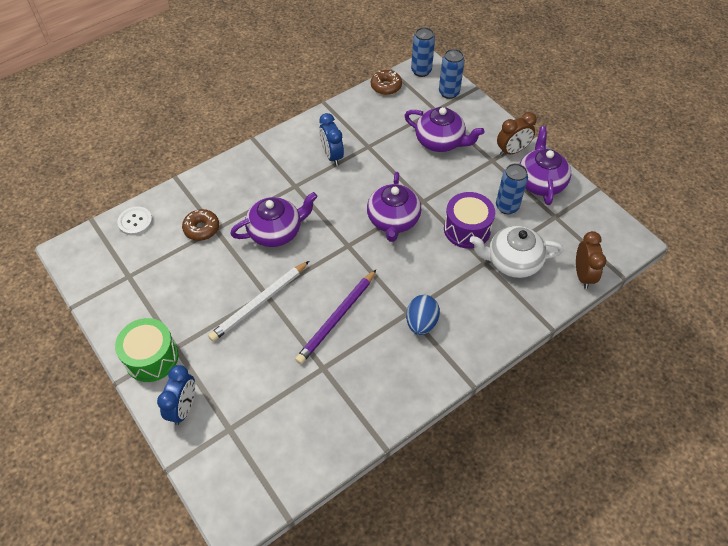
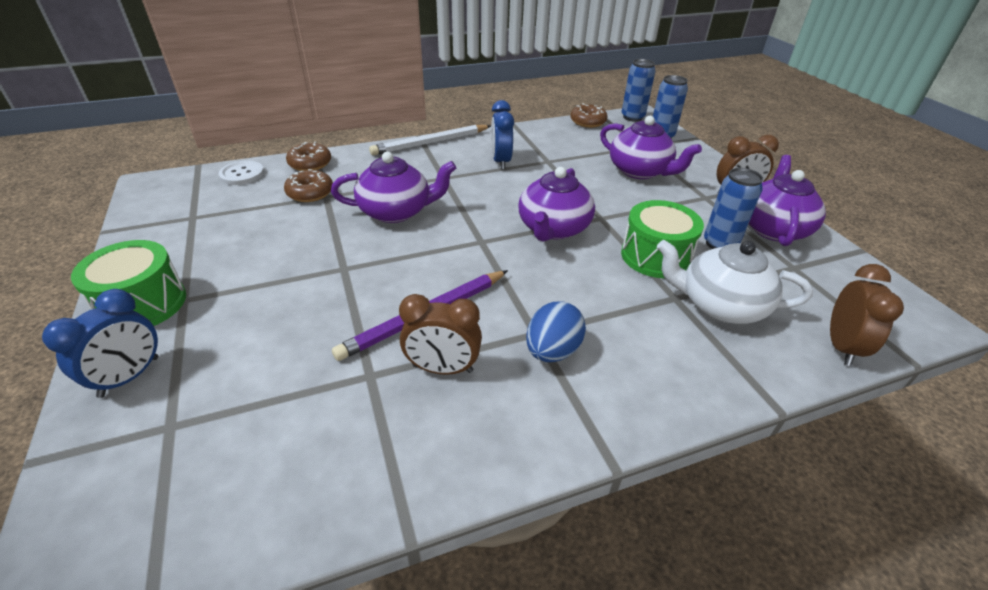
camera: 15 degrees right, 15 degrees down
(182, 196) = (310, 164): none -> brown donut
(259, 302) = (329, 275): white pencil -> white pencil (431, 143)
(363, 352) = (442, 368): none -> brown clock
(467, 229) = (655, 256): purple drum -> green drum

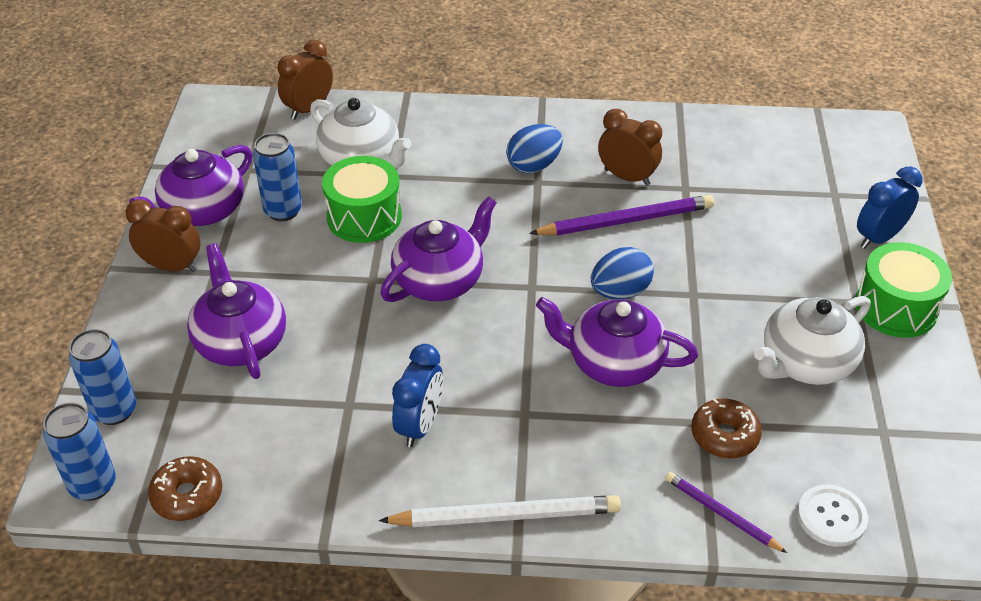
camera: 155 degrees left, 5 degrees up
(245, 243) = (805, 362): none -> white teapot
(310, 164) = (722, 514): brown donut -> purple pencil
(408, 255) = (620, 292): none -> blue egg

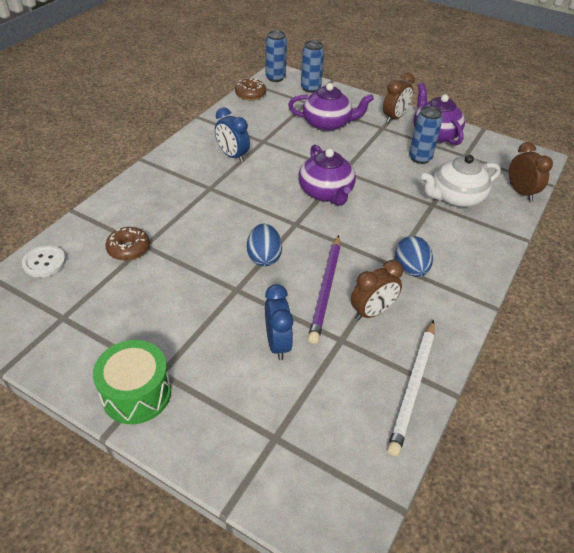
camera: 115 degrees right, 0 degrees up
(364, 217) = (398, 183): green drum -> none
(505, 516) = (160, 162): white pencil -> white pencil (412, 387)
(613, 362) = (214, 231): purple teapot -> none
(722, 514) = (90, 225): purple pencil -> none
(805, 362) = (140, 312): white teapot -> none
(878, 238) = (206, 434): blue clock -> blue clock (277, 343)

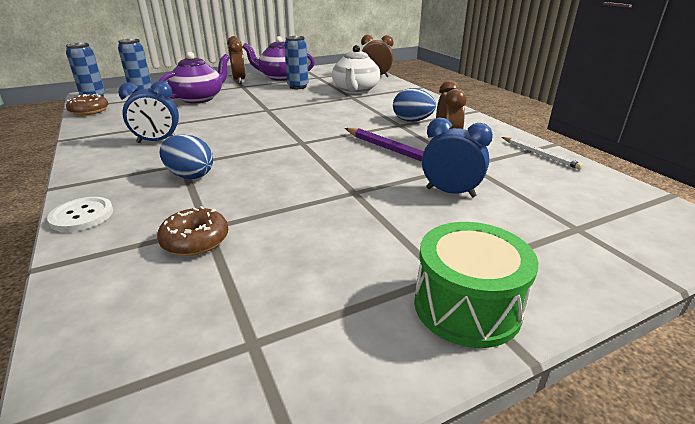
camera: 55 degrees left, 15 degrees down
(44, 262) = (99, 331): white button -> white button (82, 216)
(264, 257) = (326, 167): blue egg -> blue egg (190, 175)
(326, 192) = (282, 121): purple teapot -> none
(412, 387) = (539, 154): white pencil -> white pencil, size x0.58

